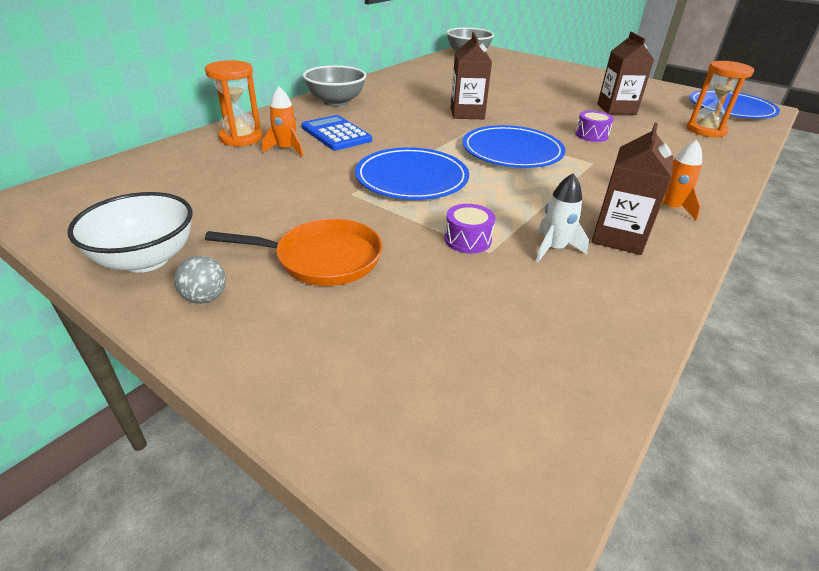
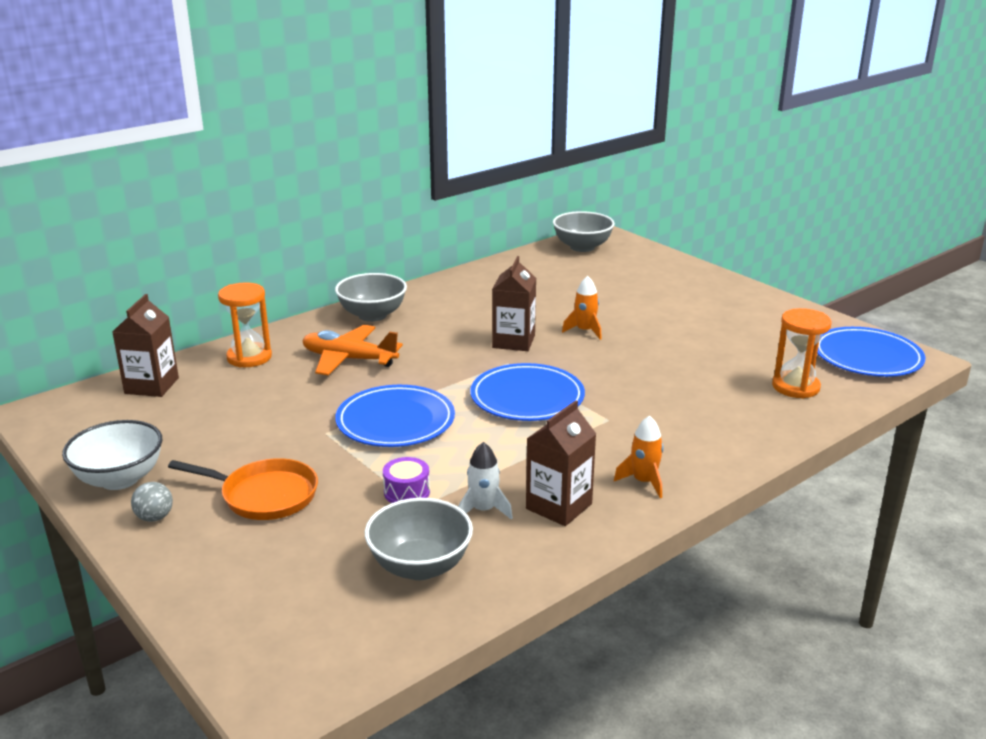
camera: 15 degrees right, 10 degrees down
(286, 149) = (288, 375): orange rocket -> orange rocket (585, 331)
(336, 134) = (349, 359): blue calculator -> orange plane
(538, 314) = (420, 566): none -> grey bowl
(591, 135) = (640, 383): purple drum -> none
(616, 109) = (707, 347): brown carton -> brown carton (151, 386)

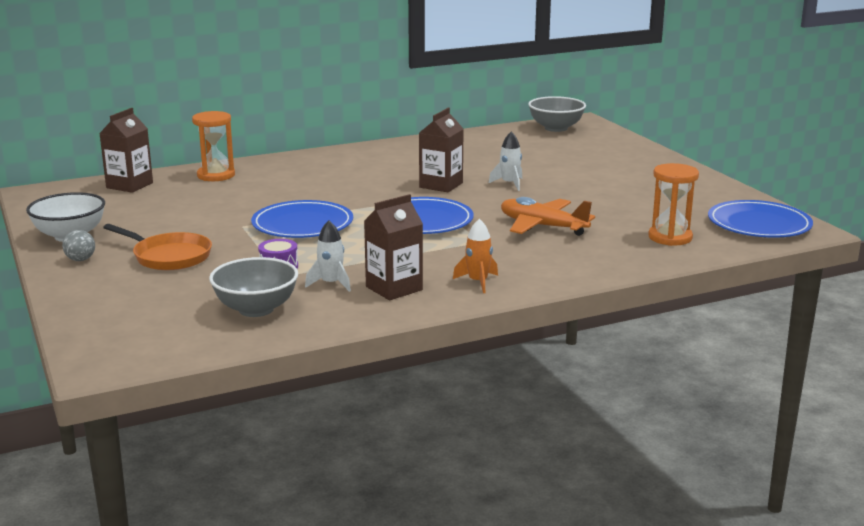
camera: 15 degrees right, 5 degrees down
(349, 359) = (294, 184): orange plane -> orange plane (542, 226)
(372, 315) = (334, 158): grey bowl -> none
(585, 331) = (509, 184): orange rocket -> white rocket

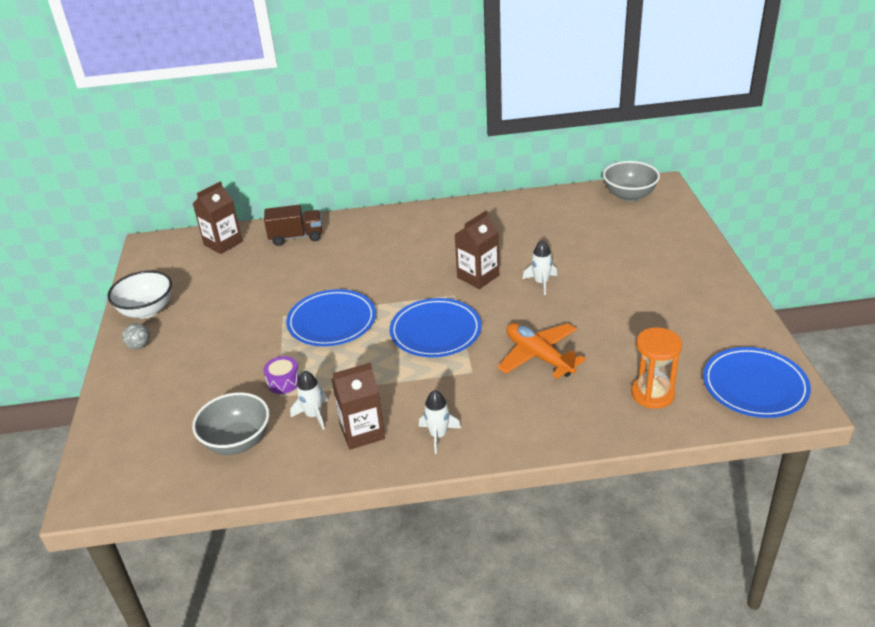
camera: 20 degrees right, 15 degrees up
(168, 256) = (206, 352): orange pan -> none
(216, 175) = (296, 237): orange hourglass -> brown truck
(478, 282) = (438, 435): orange rocket -> white rocket

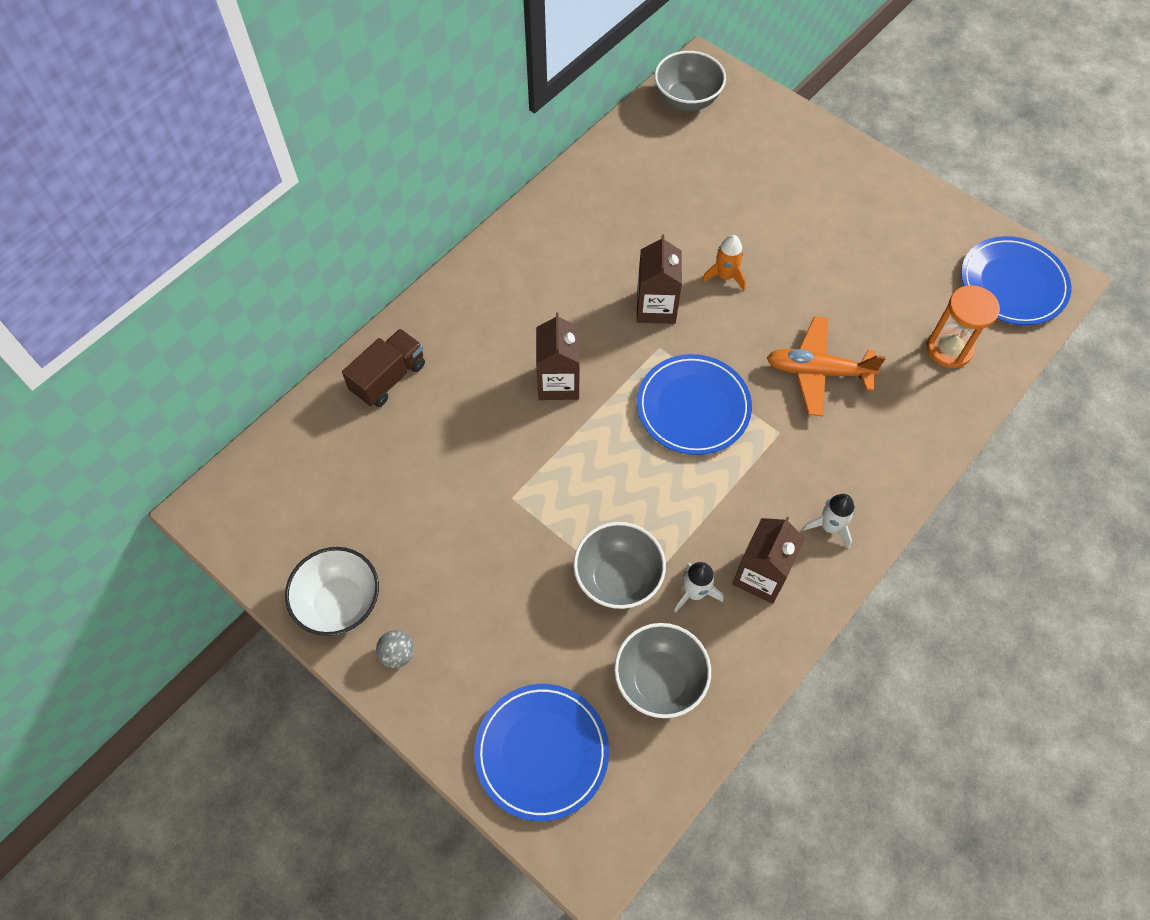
camera: 45 degrees left, 25 degrees up
(223, 243) = (306, 445): brown carton -> brown carton (558, 382)
(283, 382) = (618, 578): purple drum -> grey bowl
(332, 321) = (575, 468): blue plate -> blue plate (542, 752)
(541, 282) = (725, 276): white rocket -> orange rocket

